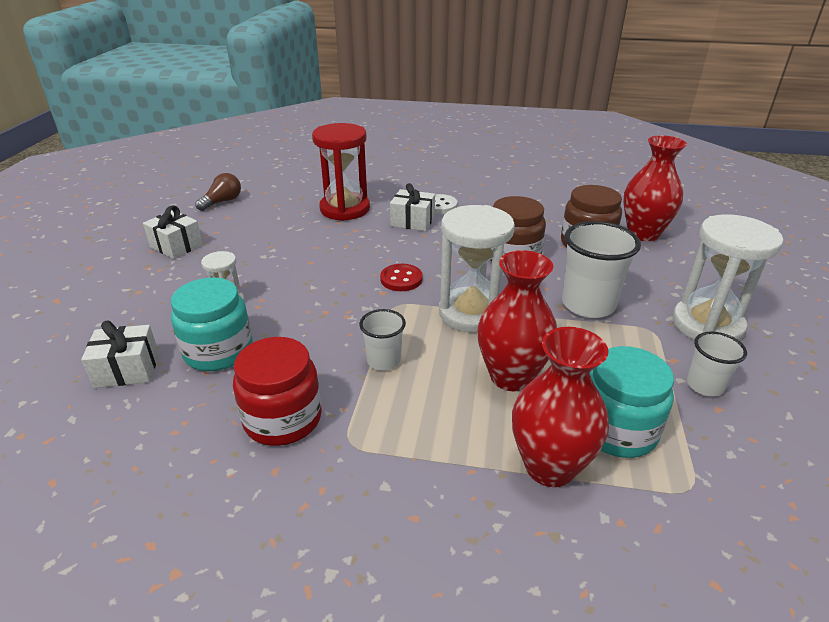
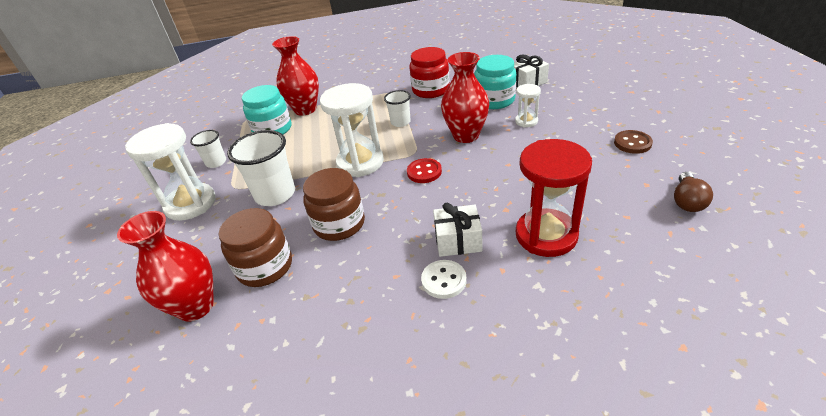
camera: 165 degrees right, 5 degrees up
(176, 246) = (632, 143): white gift -> brown button
(511, 377) = (326, 135): red vase -> red vase (466, 135)

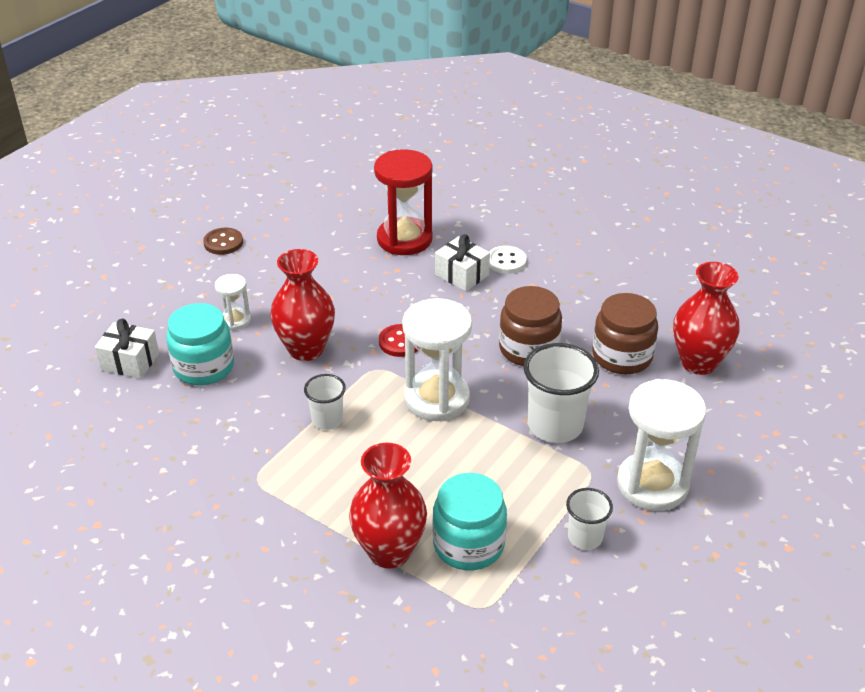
camera: 140 degrees left, 0 degrees up
(431, 90) = (219, 443): red jar -> none
(687, 201) = (291, 196): brown light bulb -> none

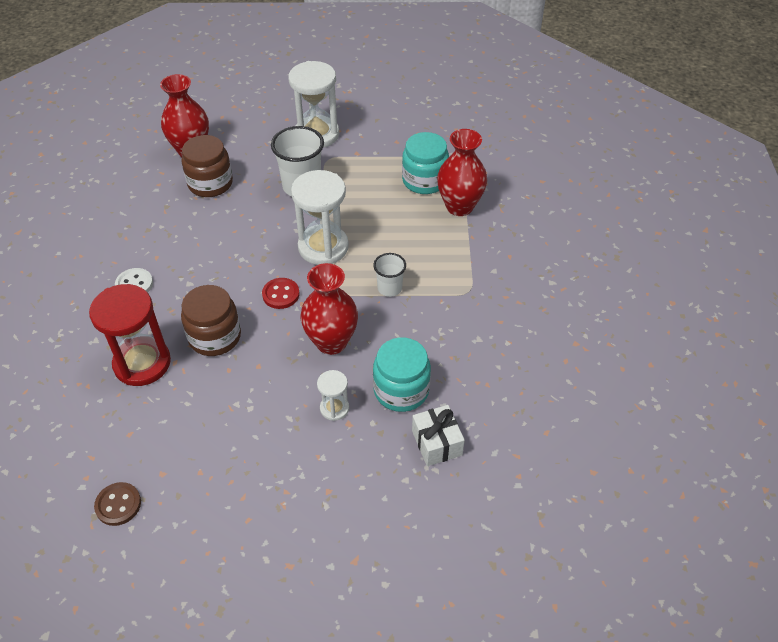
camera: 125 degrees left, 10 degrees up
(223, 243) = (236, 497): brown button -> brown button (118, 505)
(462, 275) = (171, 301): white gift -> none
(528, 349) = (236, 227): brown jar -> brown jar (215, 337)
(585, 537) = (378, 143): white cup -> none

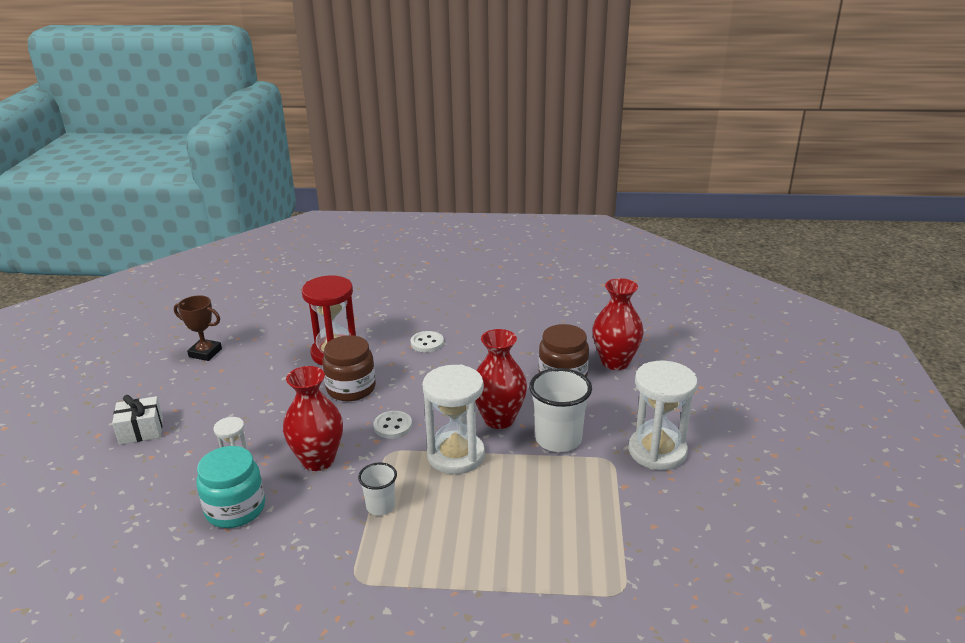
camera: 95 degrees right, 20 degrees down
(118, 505) = (205, 353): brown button -> brown trophy
(281, 294) = (393, 426): red button -> white button
(424, 180) = (570, 550): turquoise jar -> none
(436, 443) = (158, 532): white gift -> white gift (141, 431)
(459, 206) = (515, 584): red vase -> red vase (499, 419)

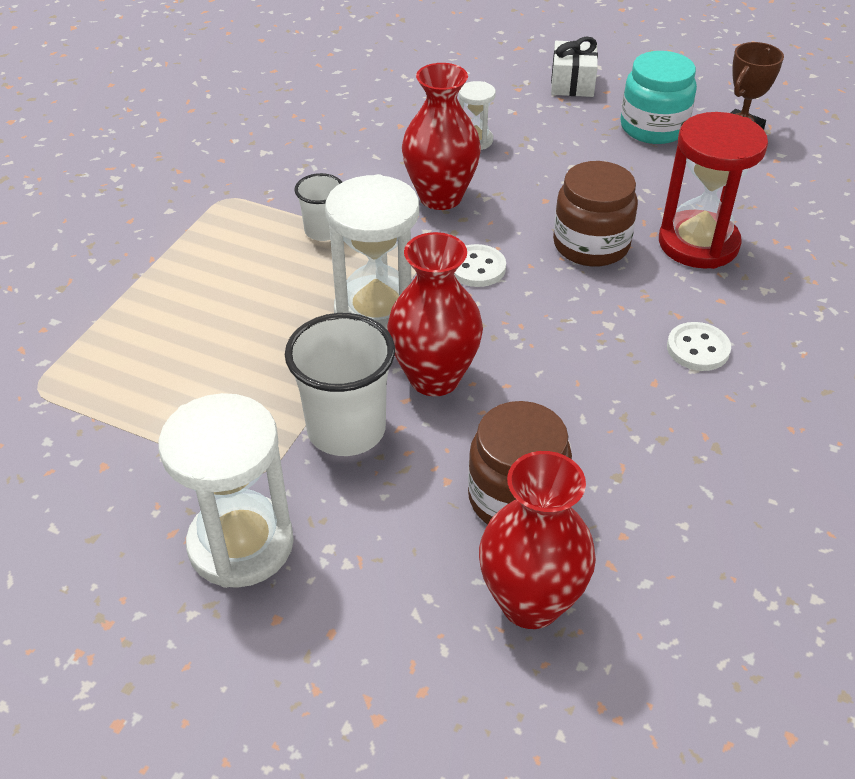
camera: 110 degrees right, 15 degrees up
(235, 509) = (390, 135): turquoise jar -> turquoise jar (653, 127)

